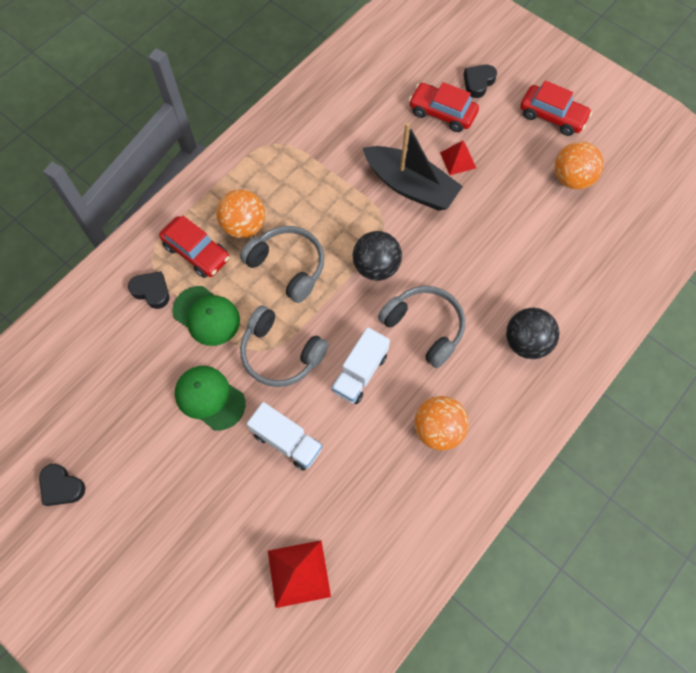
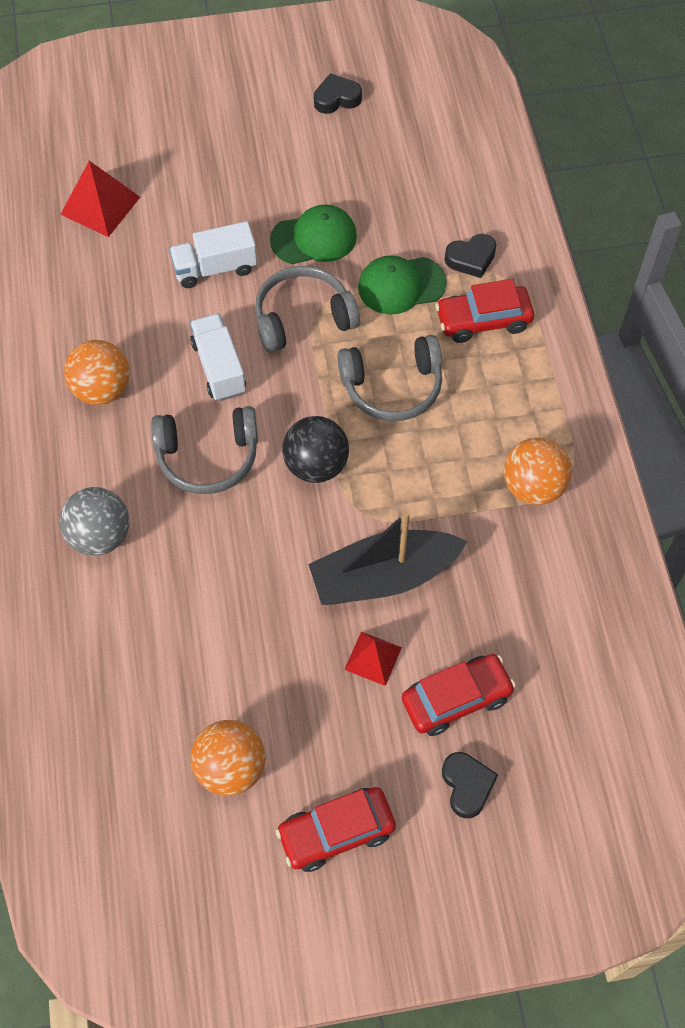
camera: 130 degrees right, 5 degrees down
(244, 226) = (478, 380): orange ball -> orange ball (533, 486)
(526, 342) = (100, 536): black ball -> grey ball

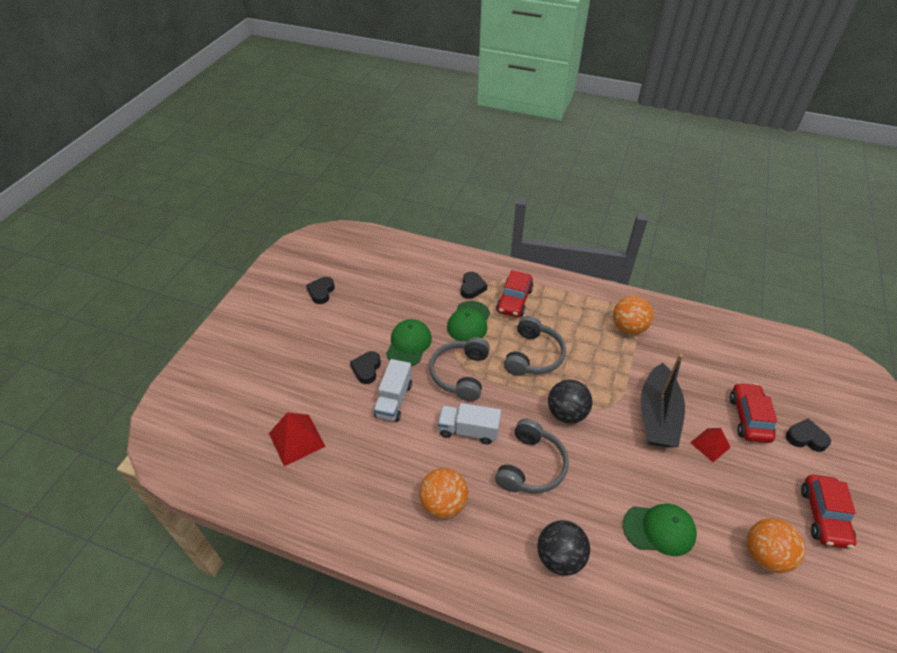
camera: 60 degrees left, 15 degrees down
(100, 536) = (560, 557): grey ball -> black ball
(198, 632) = (659, 529): none -> green cap
(243, 216) = (366, 369): none -> black heart

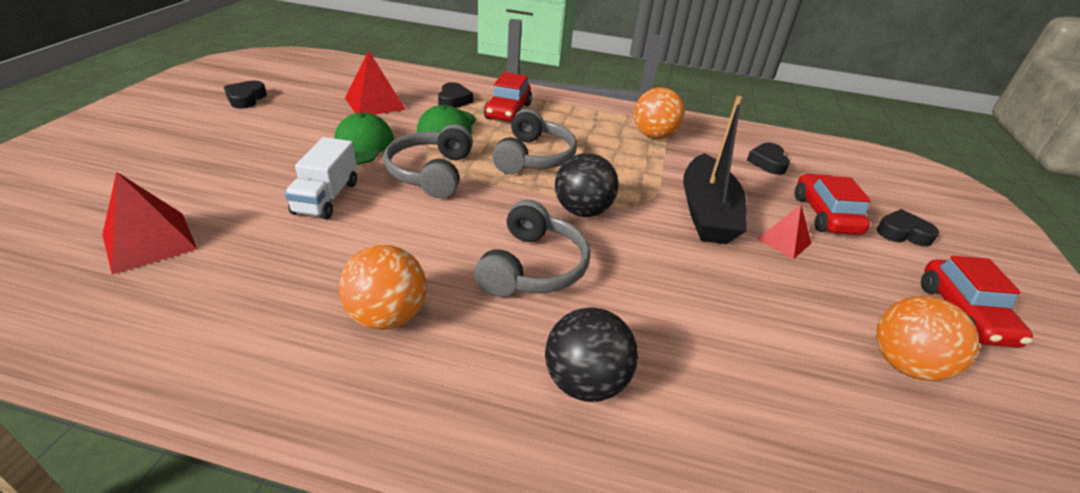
camera: 10 degrees left, 10 degrees down
(366, 369) = (292, 167): black heart -> black heart (767, 162)
(413, 294) = (374, 103): none -> red pyramid
(468, 430) = (438, 229): white truck -> none
(659, 529) = (738, 338): green cap -> none

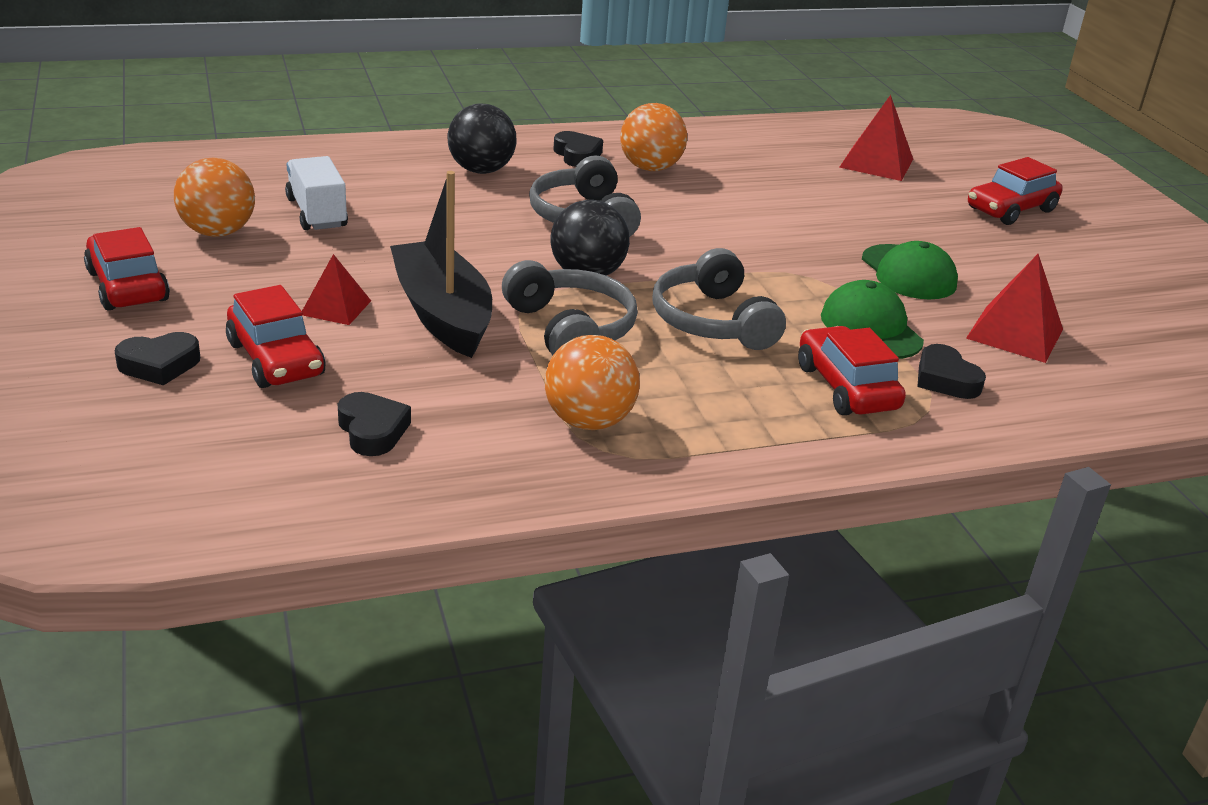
camera: 150 degrees right, 5 degrees down
(174, 160) = (1010, 210): none -> red car
(246, 99) = (1138, 286): black heart -> black heart (577, 155)
(326, 198) = (830, 218): white truck -> white truck (317, 213)
(431, 173) = (788, 266): grey headphones -> grey headphones (570, 329)

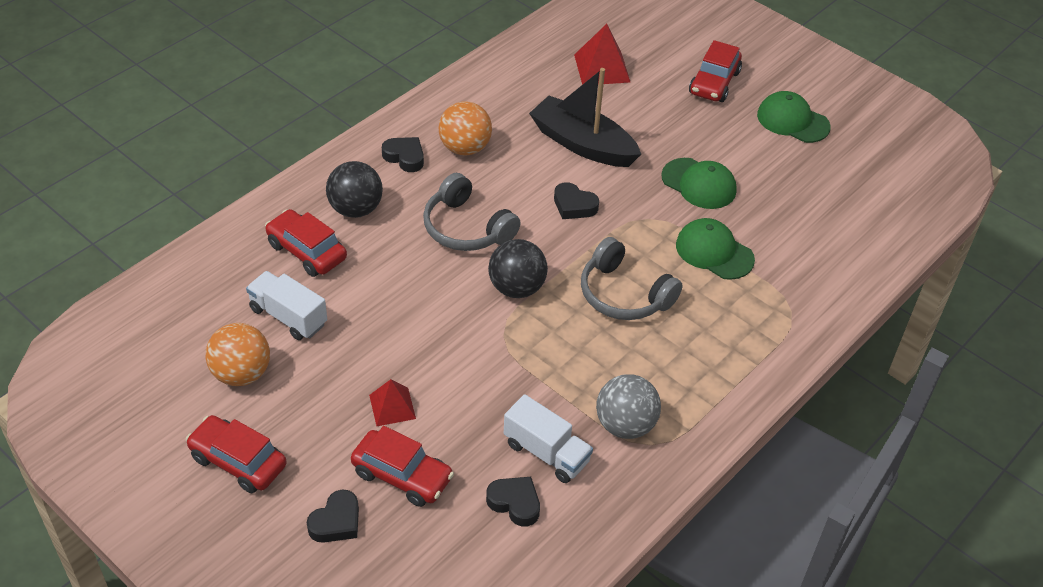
camera: 30 degrees left, 15 degrees up
(442, 314) = (463, 376): black boat -> black boat (582, 144)
(462, 406) = (546, 453): none -> white truck
(570, 329) = (549, 348): grey headphones -> none
(589, 421) = (625, 425): orange ball -> grey ball
(846, 387) = (737, 315): red car -> red car (306, 251)
(945, 379) = (782, 278): black heart -> black heart (574, 205)
(1015, 333) = (792, 214): red pyramid -> none
(1091, 265) = (792, 121): none -> green cap

